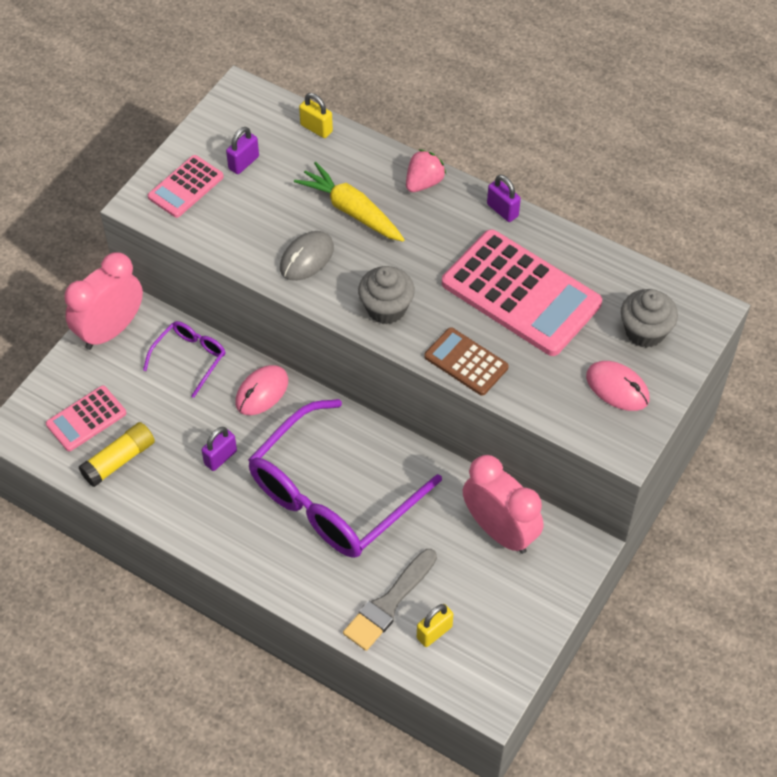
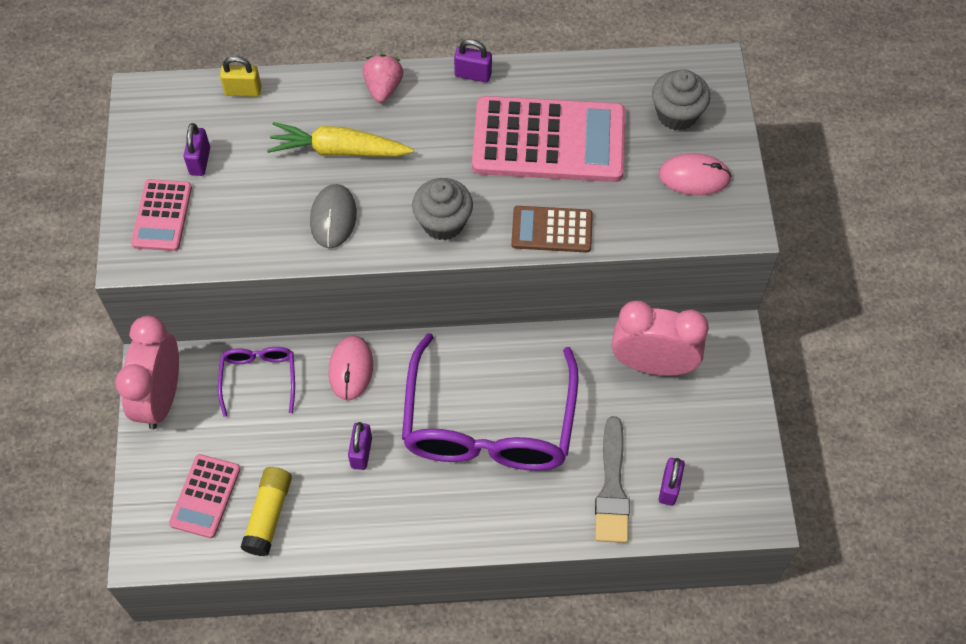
camera: 35 degrees left, 5 degrees up
(434, 632) = (669, 488): yellow padlock -> purple padlock

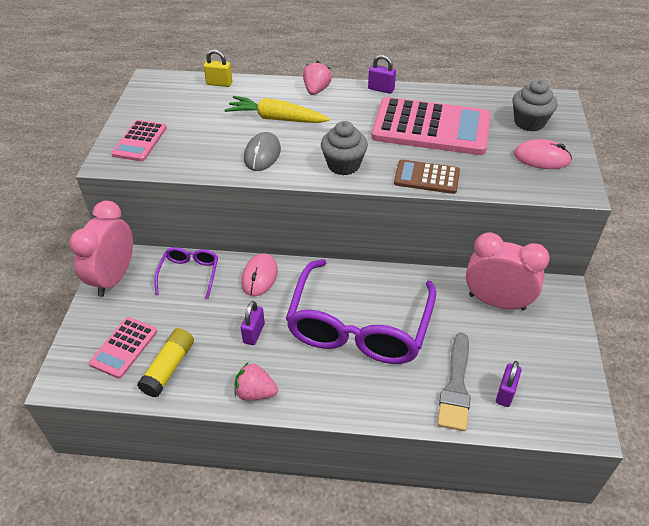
camera: 10 degrees right, 15 degrees down
(200, 161) = (177, 115): purple padlock -> none
(380, 531) = (255, 392): none -> pink strawberry

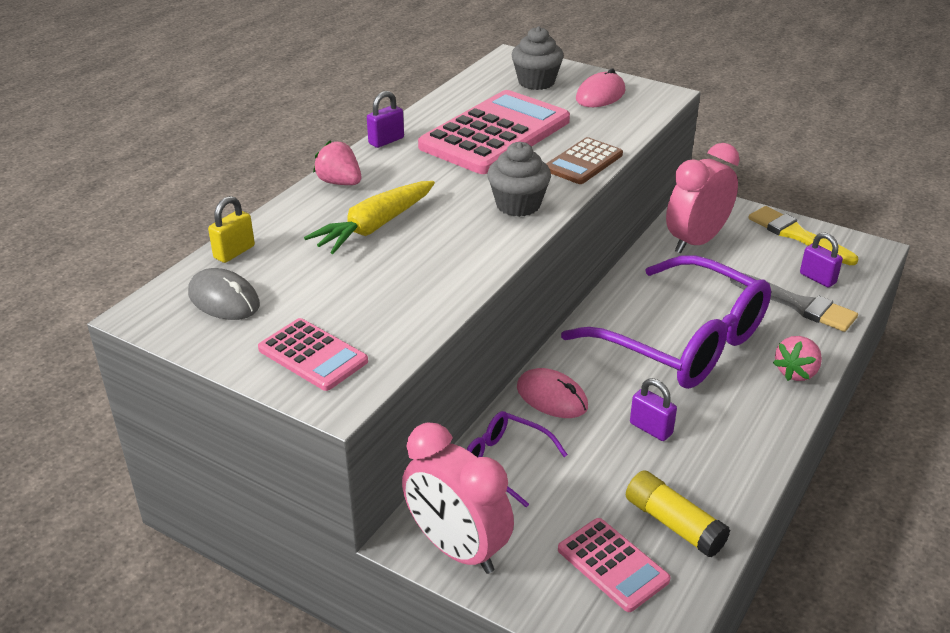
camera: 65 degrees left, 10 degrees down
(255, 392) = (749, 452): pink strawberry -> pink strawberry (796, 372)
(262, 154) = (445, 256): grey mouse -> grey mouse (224, 299)
(563, 365) = (797, 235): none -> yellow brush

